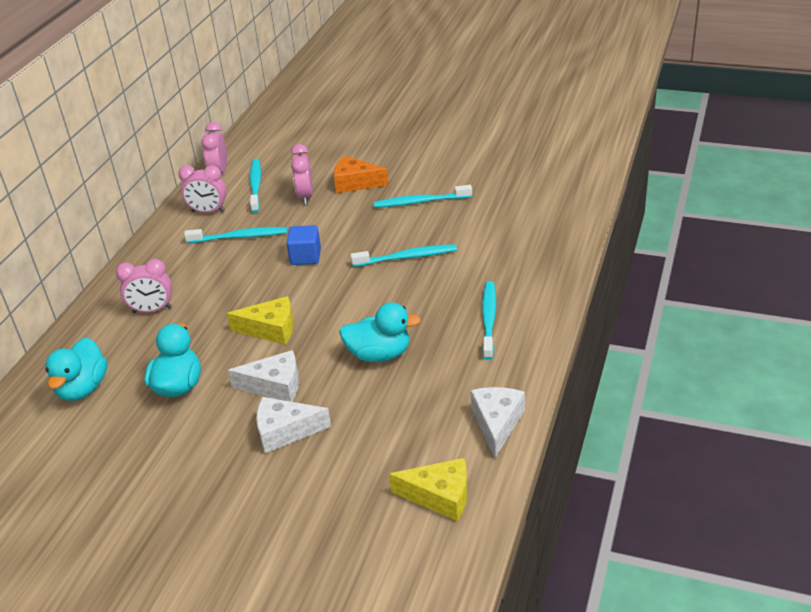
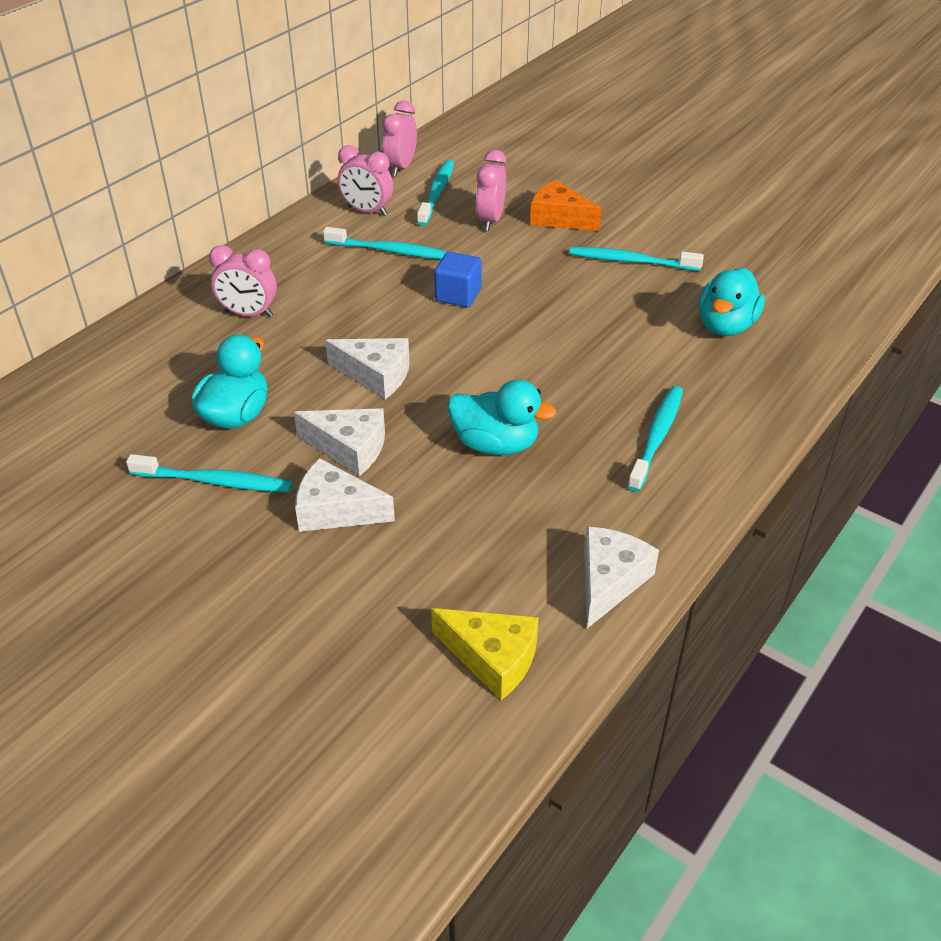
camera: 15 degrees right, 5 degrees up
(83, 388) = (127, 387): turquoise duck -> turquoise duck (725, 326)
(271, 329) = (376, 375): yellow cheese -> white cheese
(406, 257) = (583, 328): turquoise toothbrush -> turquoise toothbrush (214, 481)

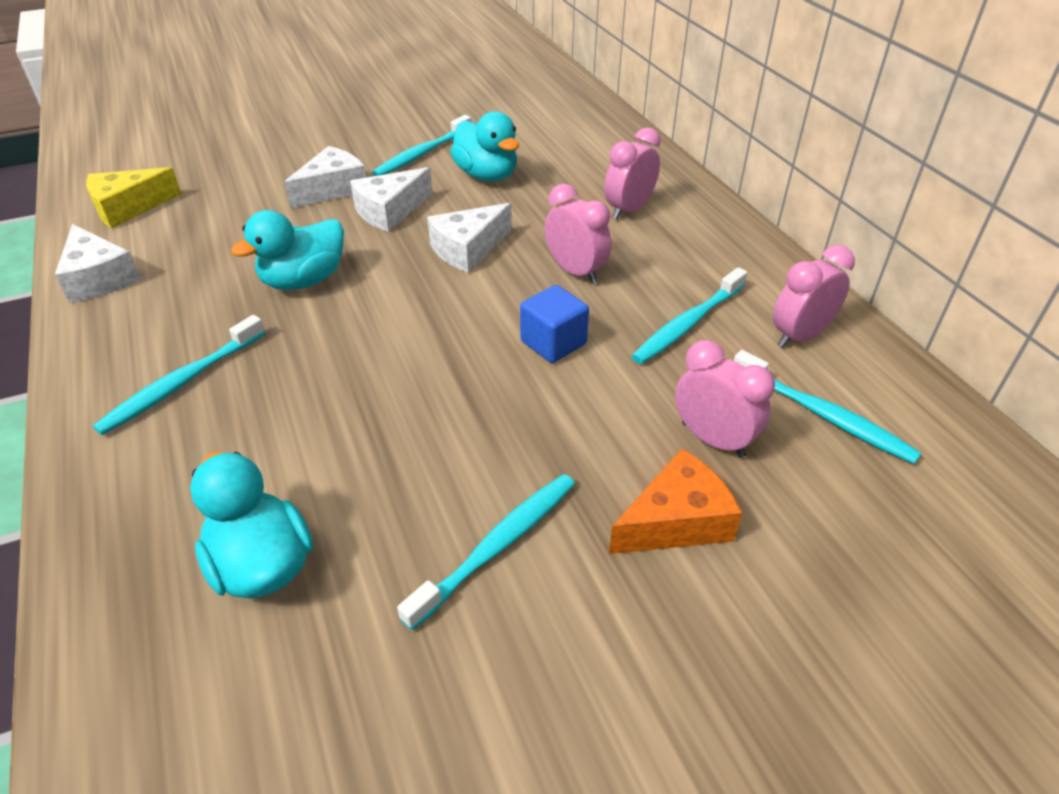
camera: 120 degrees right, 0 degrees up
(401, 167) = (923, 407): pink clock -> pink clock (575, 272)
(656, 437) = (183, 382): turquoise toothbrush -> turquoise toothbrush turned 75 degrees clockwise

